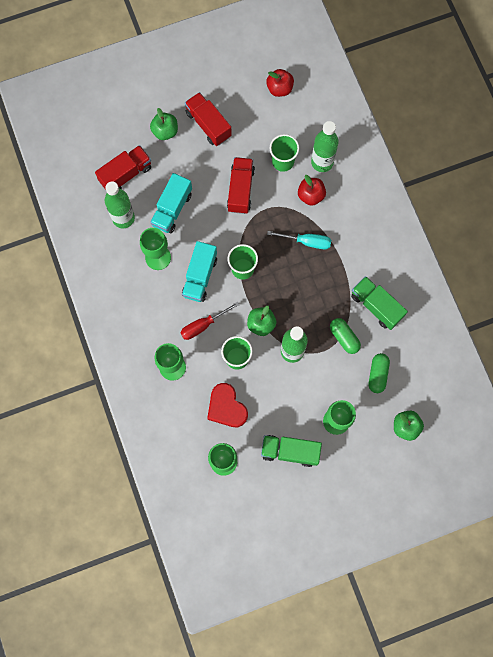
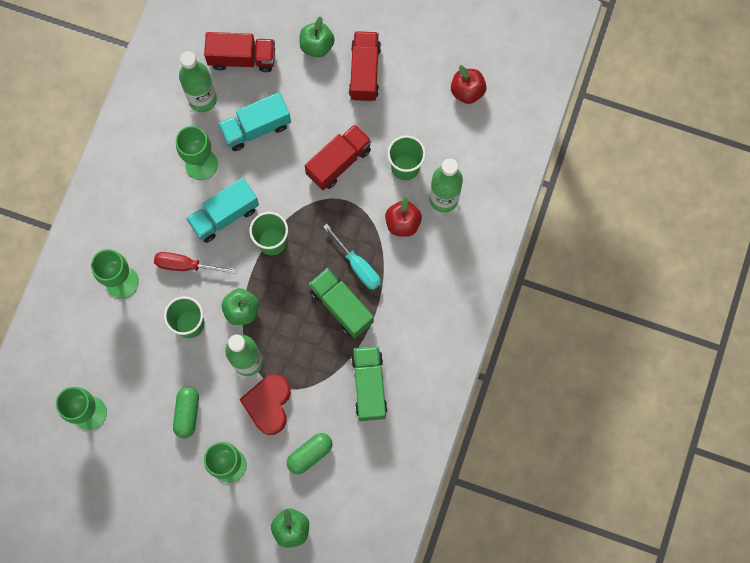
camera: 40 degrees right, 0 degrees up
(226, 407) = (138, 363): red heart -> red heart (268, 404)
(290, 451) = (160, 456): green truck -> green truck (341, 306)
(344, 337) = (309, 390): green capsule -> green capsule (187, 413)

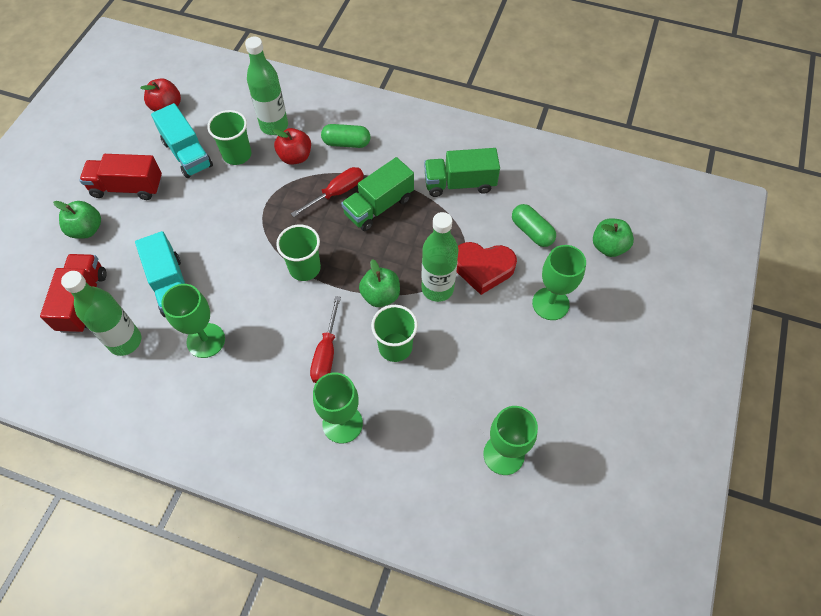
camera: 90 degrees left, 15 degrees down
(187, 413) = (497, 346): green capsule -> green capsule (346, 143)
(224, 215) = (270, 315): turquoise truck -> turquoise truck (187, 154)
(339, 162) = (223, 209): red truck -> none
(358, 266) = (336, 193): turquoise screwdriver -> red screwdriver

